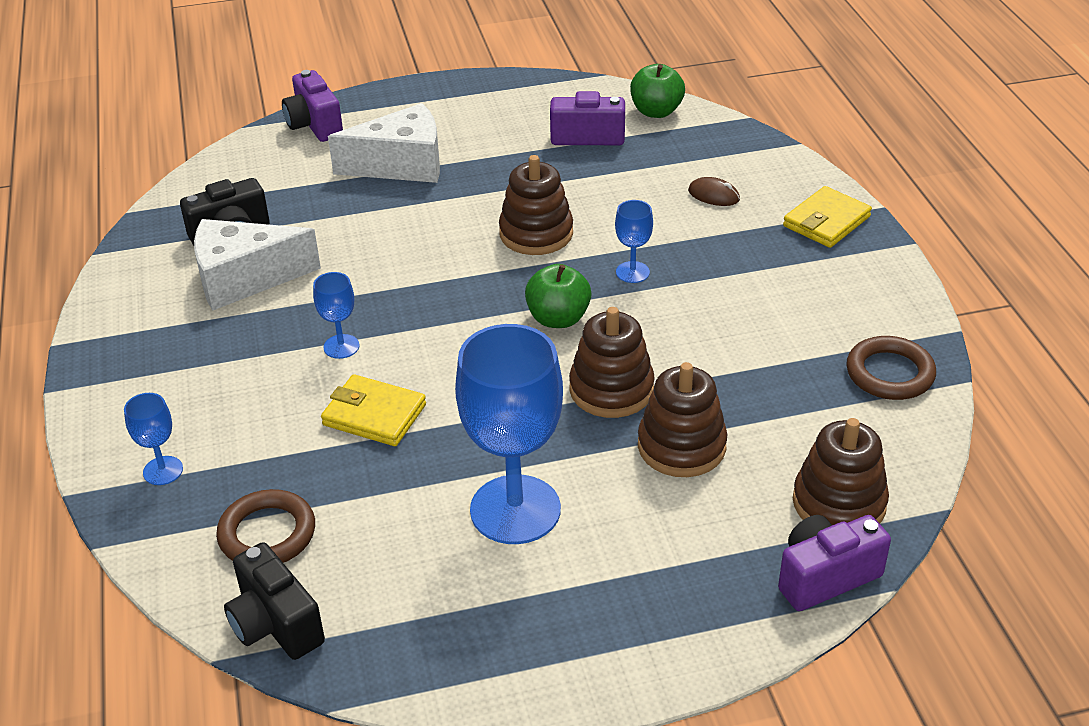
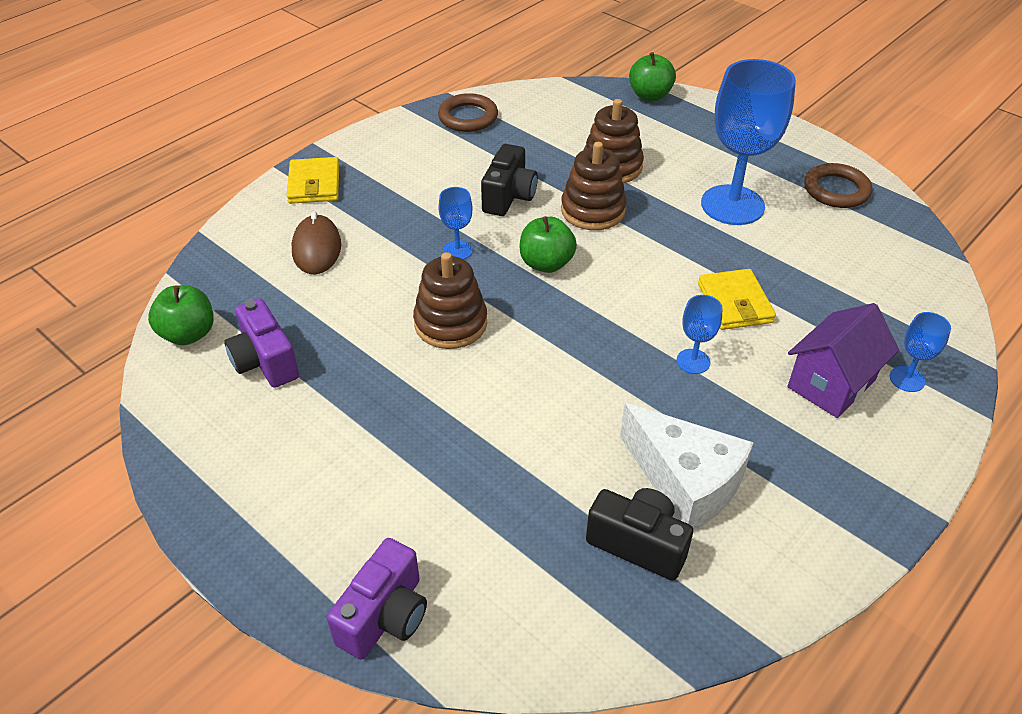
camera: 125 degrees left, 5 degrees up
(220, 416) = (831, 384): none -> purple house
(267, 534) = (878, 293): brown ring -> brown ring (836, 190)
(275, 624) = (919, 252): black camera -> black camera (509, 197)
(402, 165) = (412, 477): white cheese -> none
(713, 195) = (316, 248): brown mouse -> brown mouse, size x1.61
(825, 577) = (650, 96): purple camera -> green apple
(826, 221) = (314, 184): yellow wallet -> yellow wallet turned 75 degrees clockwise
(839, 503) = (594, 105): brown stacking toy -> none

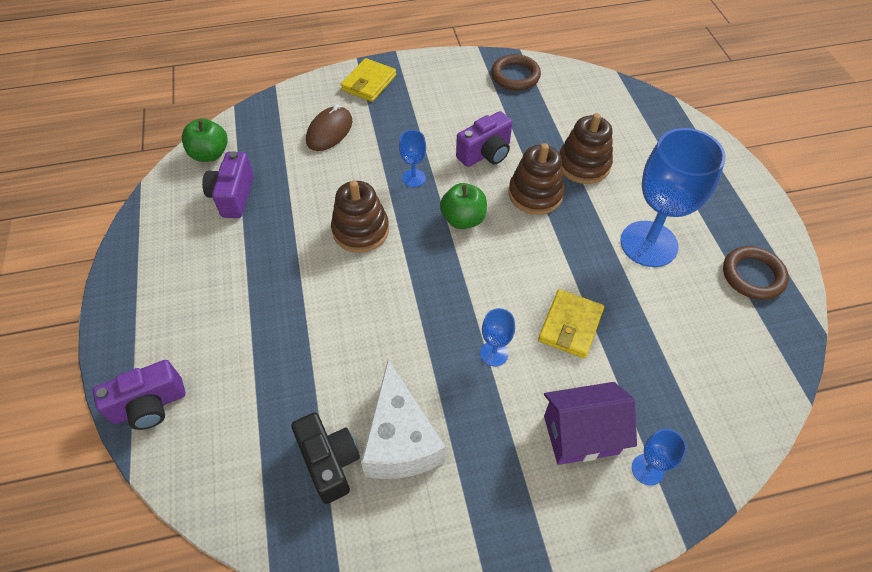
camera: 35 degrees right, 10 degrees up
(509, 197) = (485, 153): black camera -> purple camera
(650, 96) = (672, 118): green apple -> none

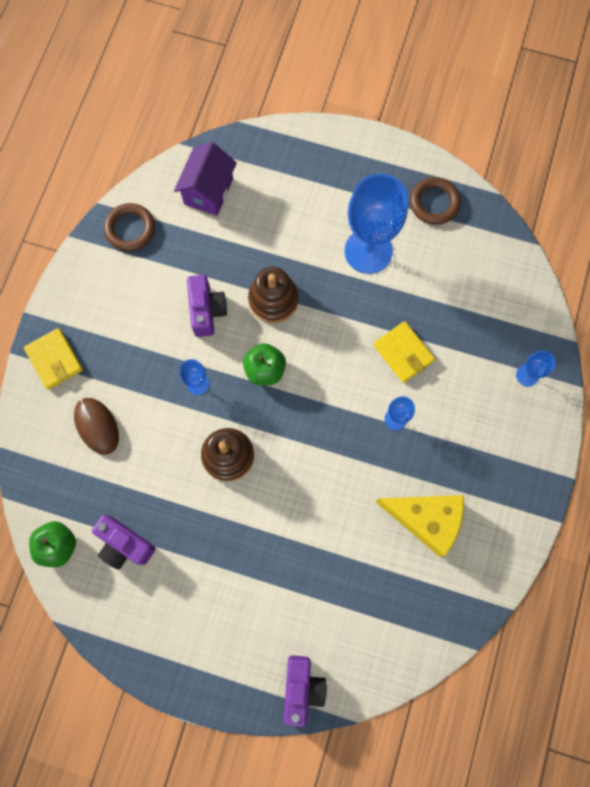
camera: 60 degrees left, 20 degrees up
(329, 462) = (416, 575): black camera -> none
(400, 440) = (425, 519): white cheese -> yellow cheese
(581, 435) = (484, 400): purple house -> purple house (208, 191)
(583, 165) = (266, 243): brown stacking toy -> none

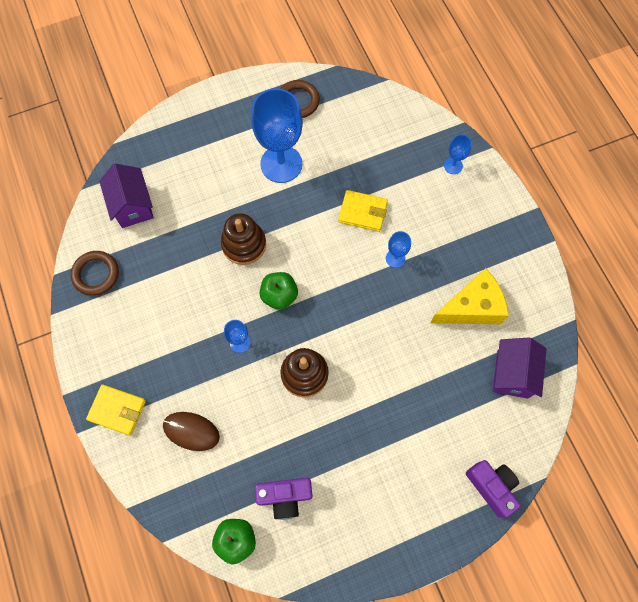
camera: 40 degrees left, 5 degrees down
(207, 311) = (203, 288): purple camera -> none
(409, 608) = (512, 374): none -> purple house

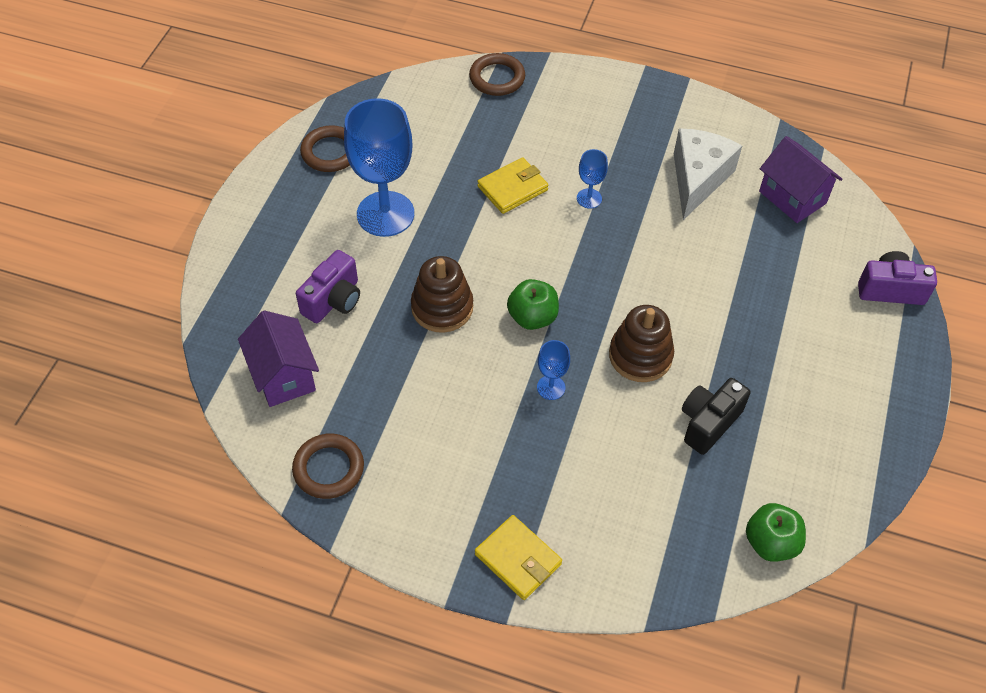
camera: 50 degrees left, 15 degrees down
(117, 410) = (518, 559): yellow wallet -> yellow wallet turned 75 degrees clockwise
(133, 206) = (283, 375): purple house -> purple house turned 45 degrees clockwise
(191, 431) = (610, 502): brown mouse -> none
(285, 497) = (760, 465): purple camera -> purple camera (333, 300)
(290, 446) = (708, 423): none -> black camera
(440, 136) = (497, 78): none -> brown ring
(453, 166) = (538, 90): blue goblet -> none
(471, 307) = (698, 179): yellow cheese -> white cheese

